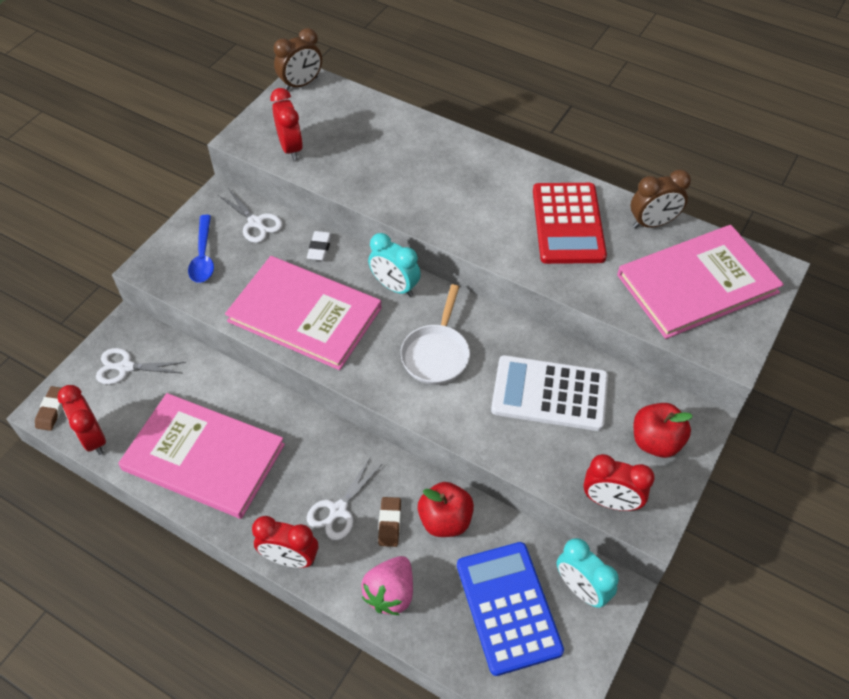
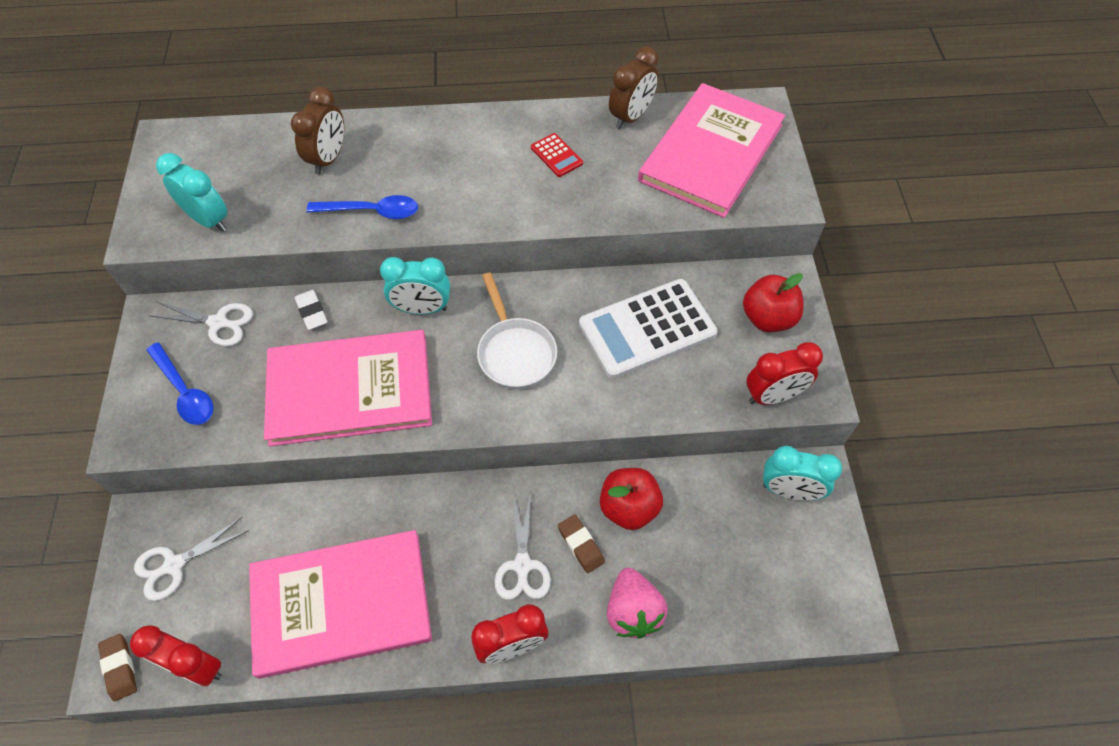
camera: 35 degrees left, 5 degrees up
(291, 148) = (209, 220): red clock -> turquoise clock
(301, 84) = (165, 145): brown clock -> brown clock (328, 159)
(401, 197) = (372, 211): none -> blue spoon
(508, 607) = (744, 550): blue calculator -> none
(568, 224) = (556, 155): red calculator -> red calculator, size x0.44

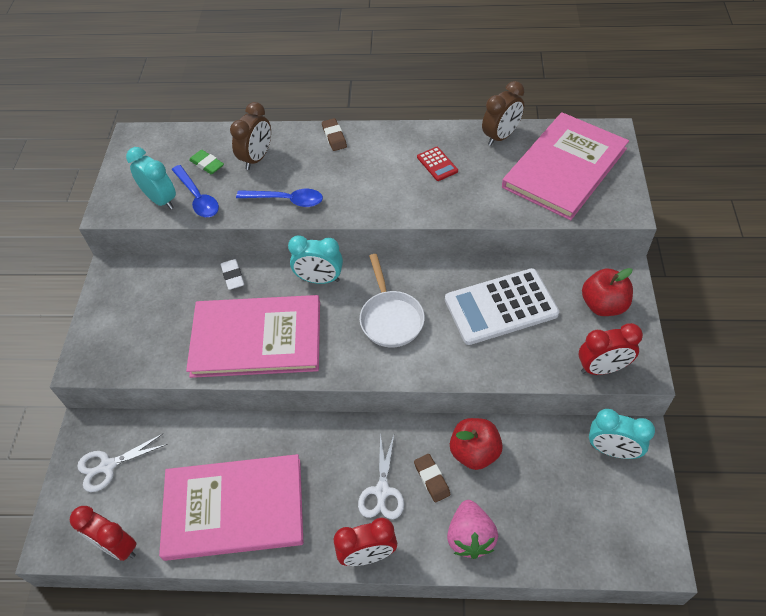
camera: 10 degrees right, 5 degrees down
(120, 668) = (59, 541): brown eraser -> brown eraser (334, 137)
(185, 392) = (130, 331): blue spoon -> blue spoon (198, 198)
(218, 323) = (160, 280): white scissors -> none
(265, 170) = (207, 164): none -> green eraser

